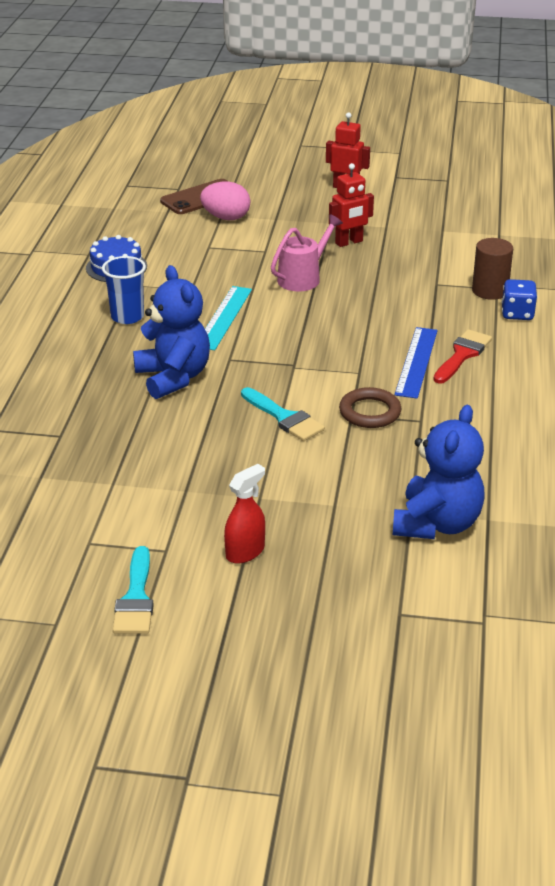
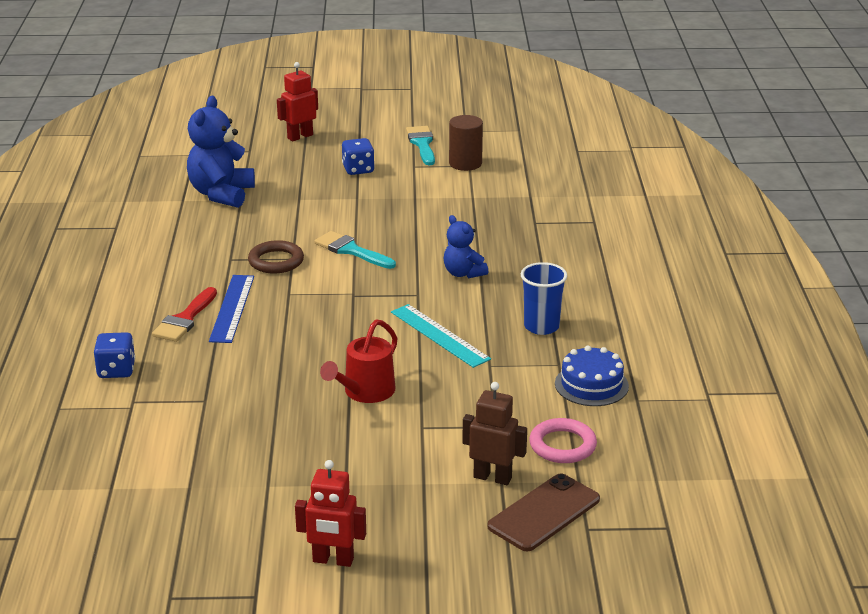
camera: 170 degrees right, 5 degrees down
(165, 231) = (562, 445): none -> pink ring
(173, 377) = (463, 273): blue teddy bear -> blue teddy bear, size x0.58
(223, 317) = (439, 335): turquoise ruler -> turquoise ruler turned 45 degrees counterclockwise
(226, 218) = (492, 477): pink egg -> brown robot
(245, 552) = (358, 169): red spray bottle -> blue dice
(303, 278) = (365, 392): pink watering can -> red watering can
(349, 242) = (316, 452): red robot -> red robot (300, 136)
(490, 291) = (141, 397): brown cylinder -> brown cylinder (465, 163)

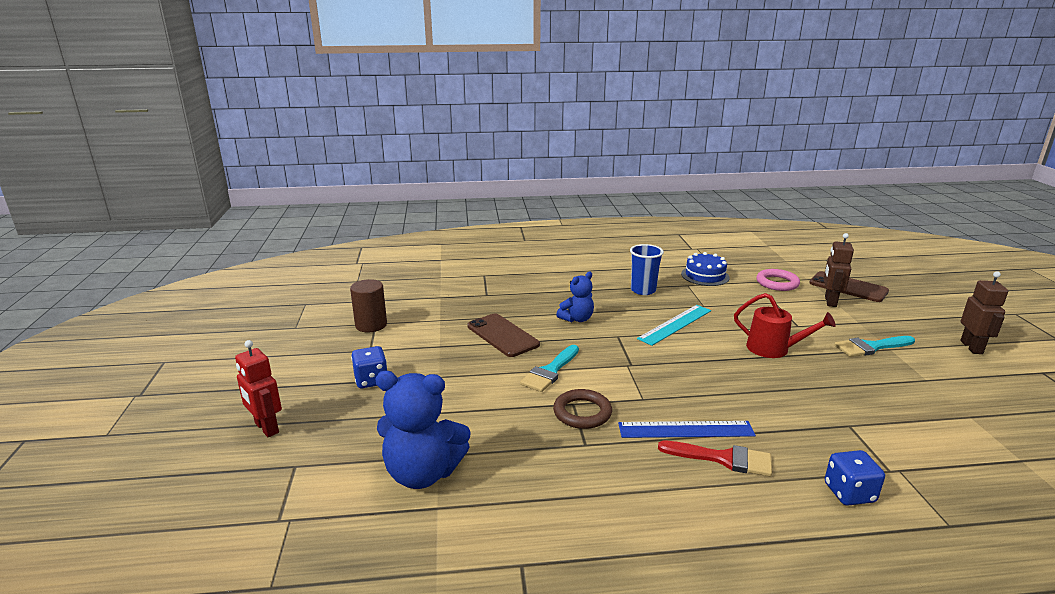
camera: 95 degrees left, 5 degrees down
(333, 560) = (971, 347): red robot -> brown robot
(422, 144) = (318, 348): turquoise brush -> turquoise brush (871, 347)
(431, 229) = (502, 335): none -> brown phone

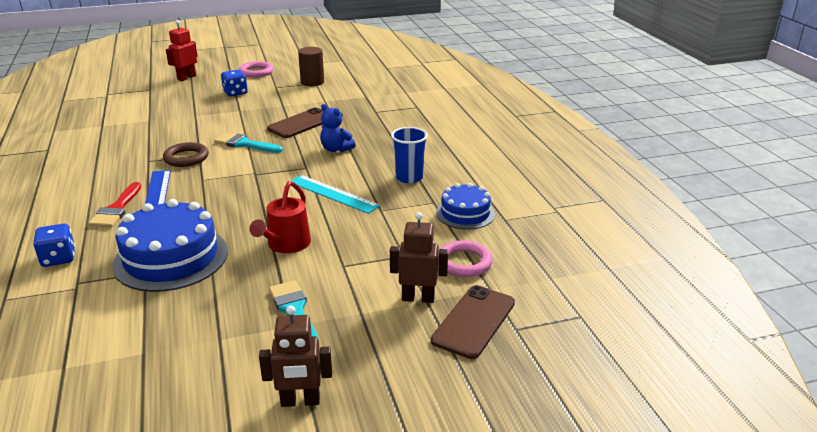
camera: 80 degrees right, 5 degrees up
(297, 364) = (256, 72): none -> pink ring
(423, 473) = (133, 118): blue teddy bear -> none
(817, 410) = (171, 258): none -> blue cake

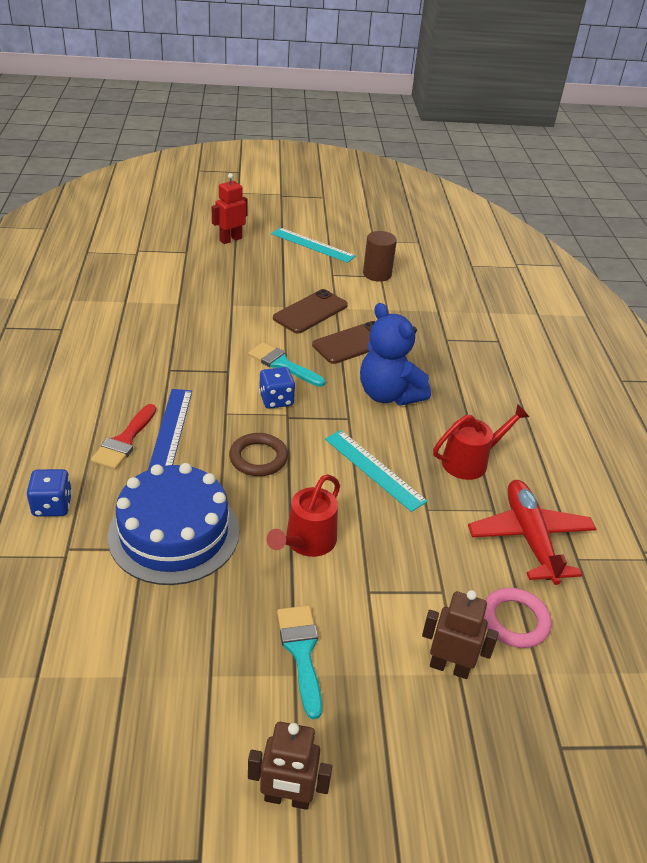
camera: 10 degrees right, 10 degrees up
(186, 158) = (212, 374): brown ring -> brown ring (258, 458)
(235, 93) = (283, 276): blue dice -> blue dice (276, 400)
(256, 72) = (313, 245): pink ring -> turquoise ruler
(336, 149) = (388, 395): blue teddy bear -> blue teddy bear, size x1.72
(409, 177) = (470, 461): blue cup -> red watering can
(465, 213) = (529, 538): blue cake -> red plane
(474, 321) = (511, 722): brown phone -> brown phone (310, 312)

